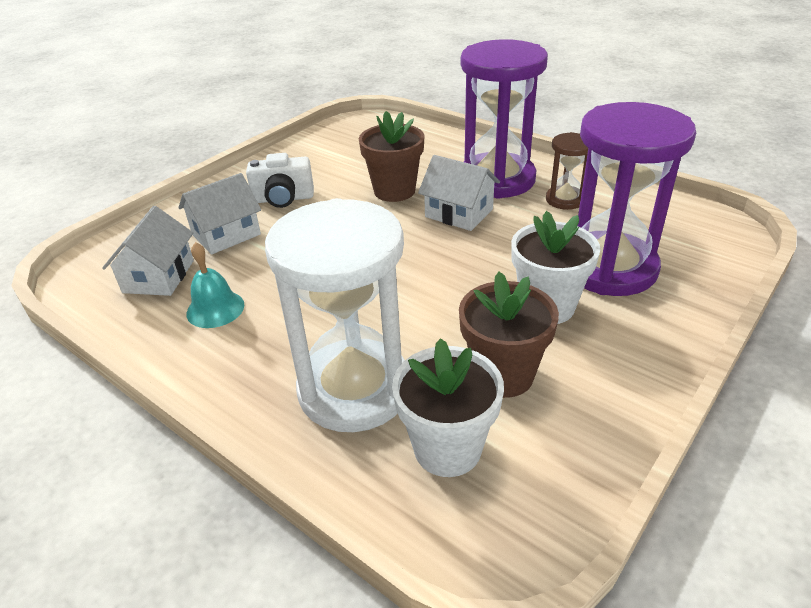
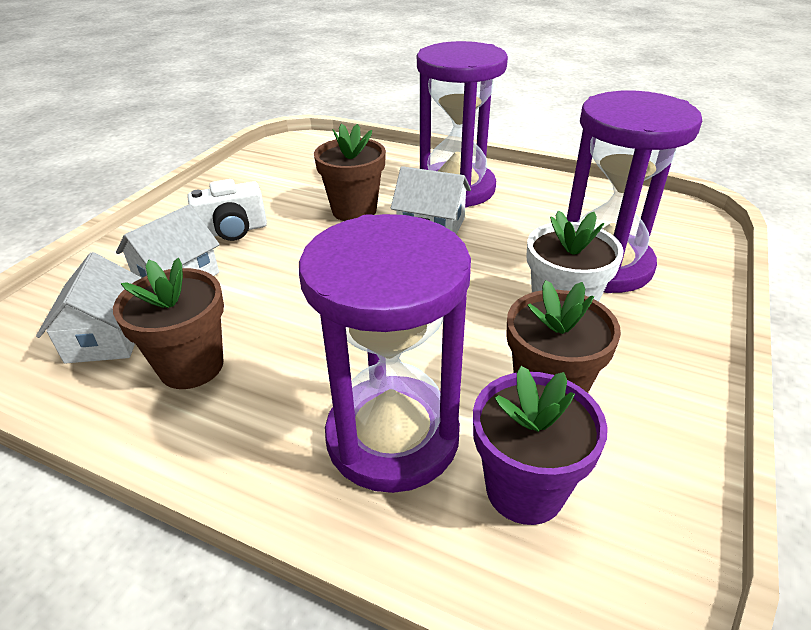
camera: 15 degrees left, 0 degrees up
(215, 309) = (191, 366): turquoise bell -> brown flower pot
(354, 389) = (392, 437): white hourglass -> purple hourglass
(447, 448) = (524, 489): white flower pot -> purple flower pot
(565, 200) = (531, 202): brown hourglass -> none

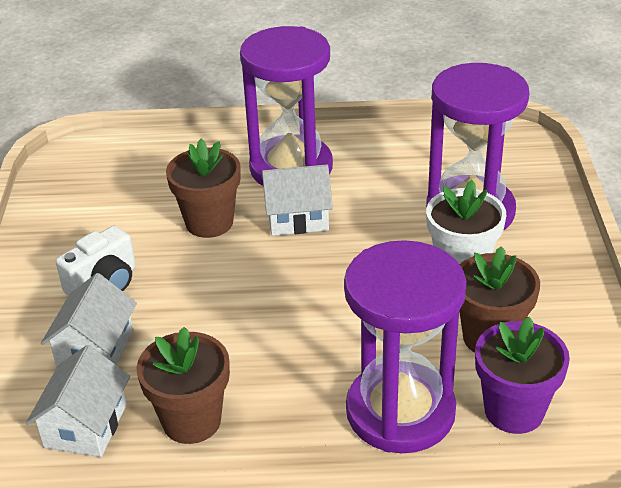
camera: 25 degrees left, 0 degrees up
(107, 337) = (86, 425): white house -> white house turned 45 degrees clockwise

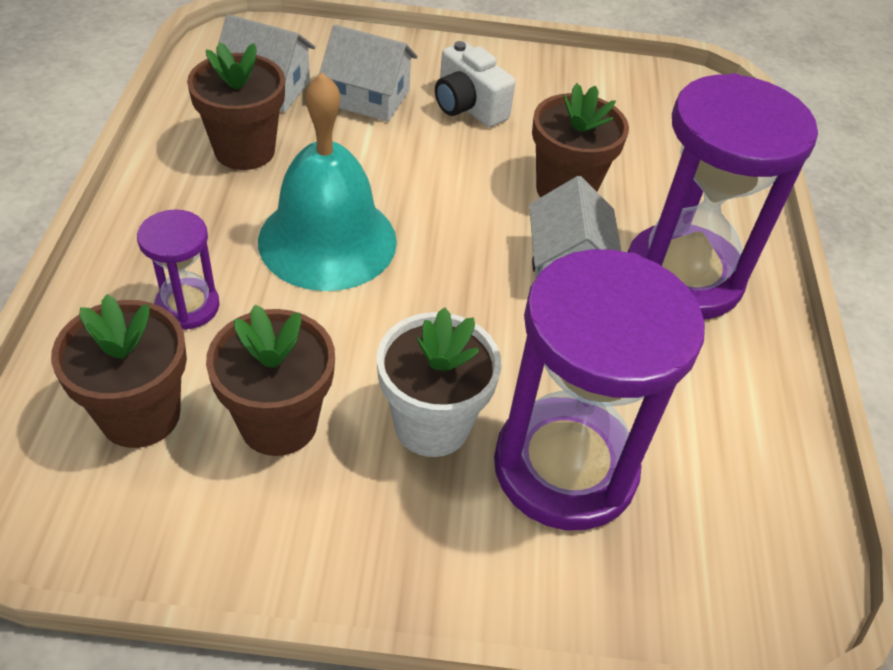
camera: 90 degrees right, 10 degrees up
(301, 344) = (327, 240): none -> turquoise bell
(400, 412) = (187, 306): purple hourglass -> purple hourglass, size x0.48
(514, 411) = (140, 415): purple flower pot -> brown flower pot

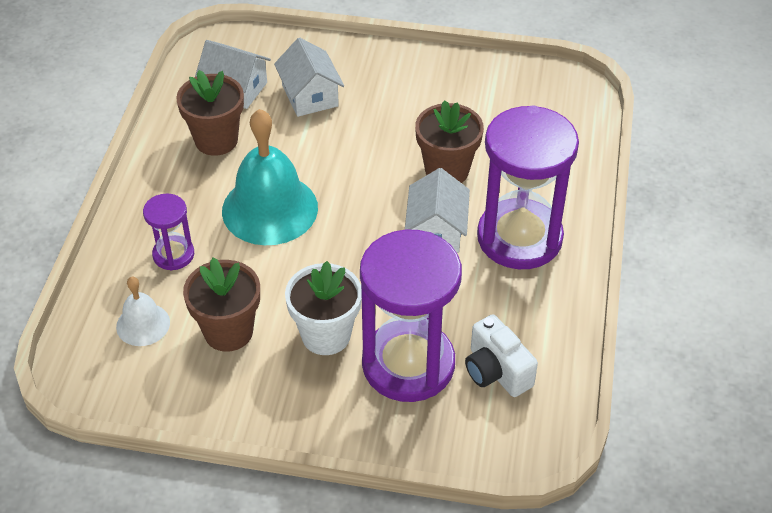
camera: 10 degrees right, 0 degrees up
(140, 415) = (143, 324): brown flower pot -> white bell
(368, 98) = (310, 96): white house -> white house turned 45 degrees clockwise
(468, 107) = (384, 103): white camera -> white camera (496, 371)

